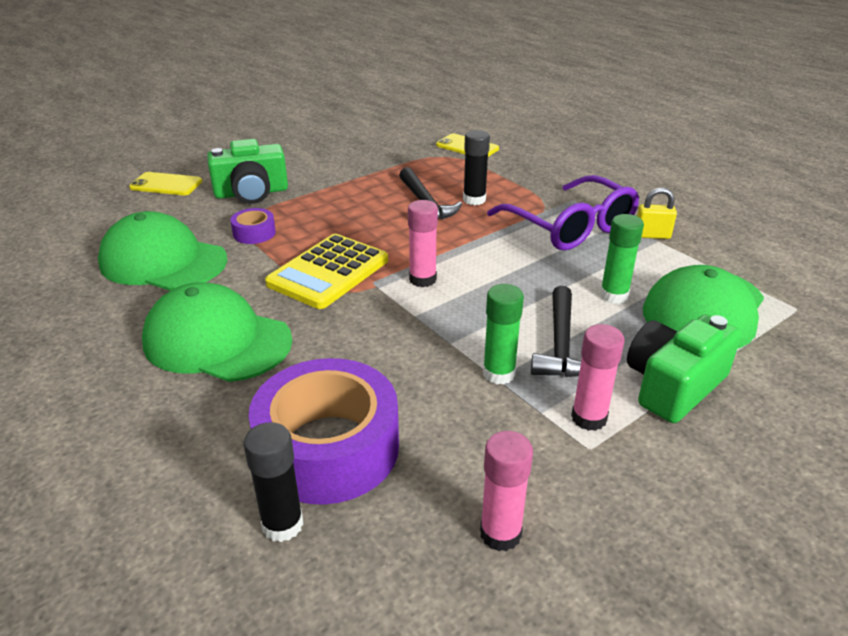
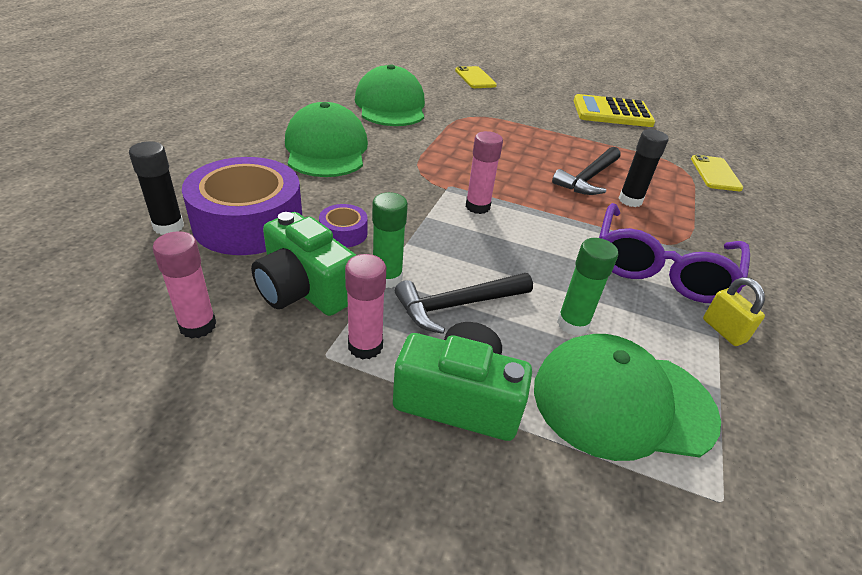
camera: 55 degrees right, 5 degrees up
(251, 193) = (504, 106): green camera -> green camera (305, 289)
(254, 233) = (457, 123): purple tape -> purple tape (343, 233)
(328, 272) = (442, 164): yellow calculator -> yellow calculator (612, 112)

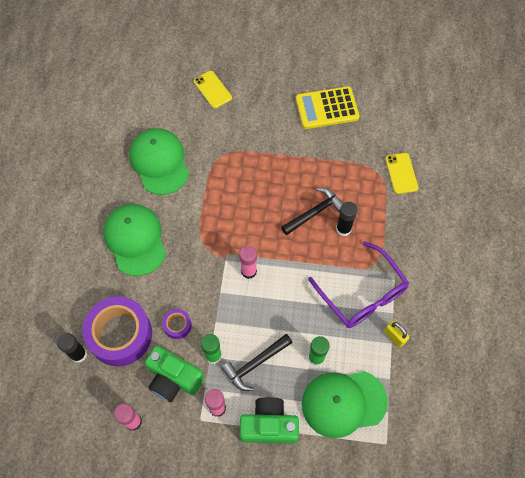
camera: 10 degrees left, 25 degrees up
(588, 178) = (315, 212): black hammer -> black hammer turned 150 degrees counterclockwise
(661, 268) = (362, 294): purple glasses -> purple glasses turned 45 degrees counterclockwise

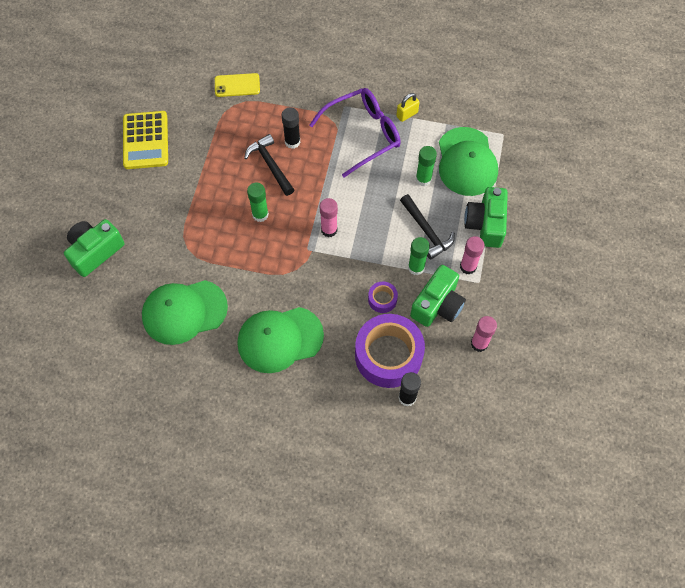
camera: 85 degrees left, 0 degrees up
(212, 89) = (95, 251): yellow phone -> green camera
(259, 210) = (260, 215): none -> green glue stick

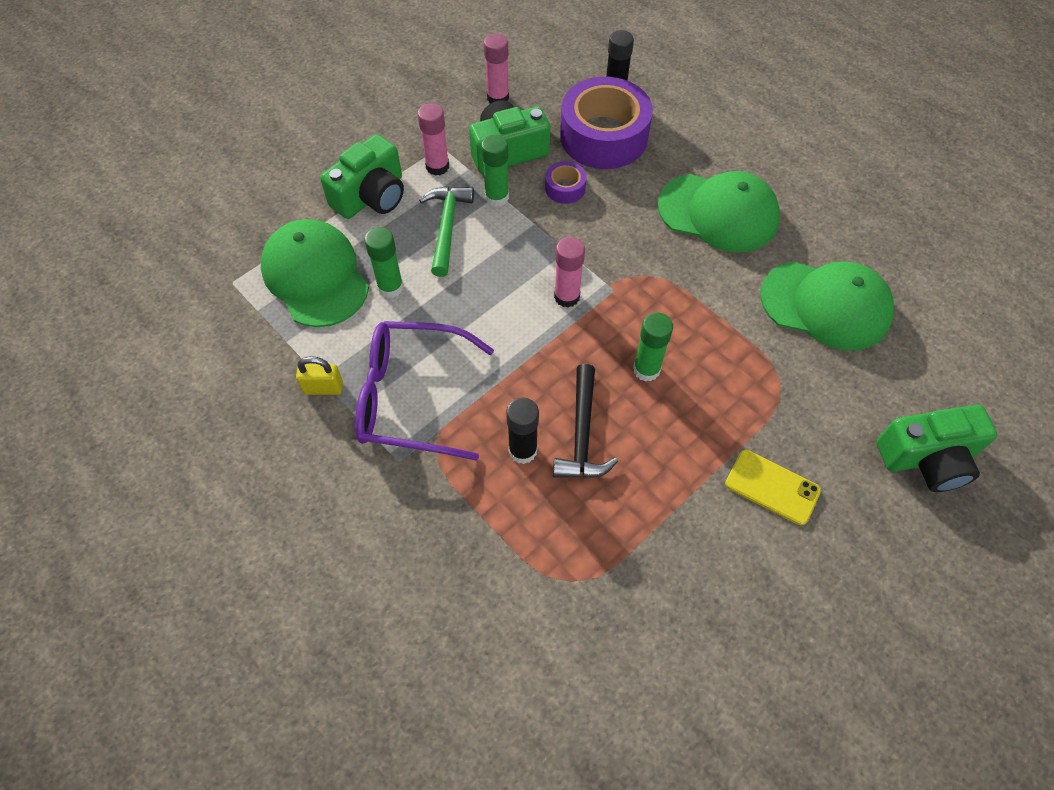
camera: 145 degrees left, 5 degrees down
(145, 140) = (763, 607): yellow calculator -> none
(237, 85) = (539, 617): yellow phone -> yellow phone (772, 487)
(426, 231) = (447, 227): black hammer -> green hammer
(466, 162) = (315, 276): green cap -> green cap turned 60 degrees counterclockwise

